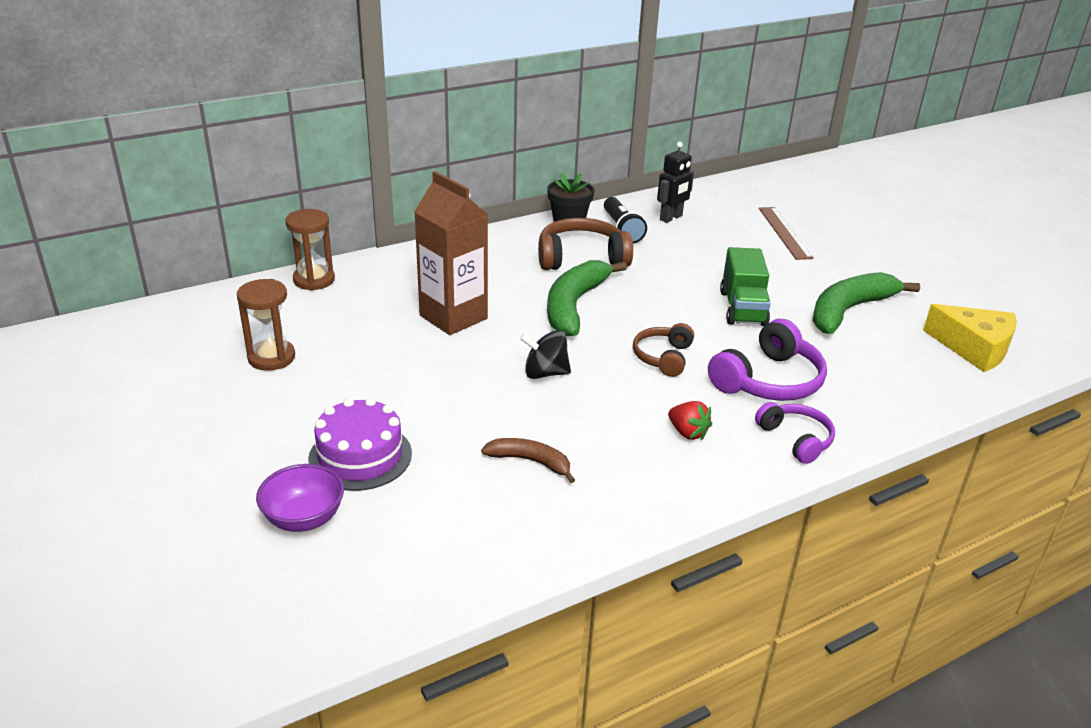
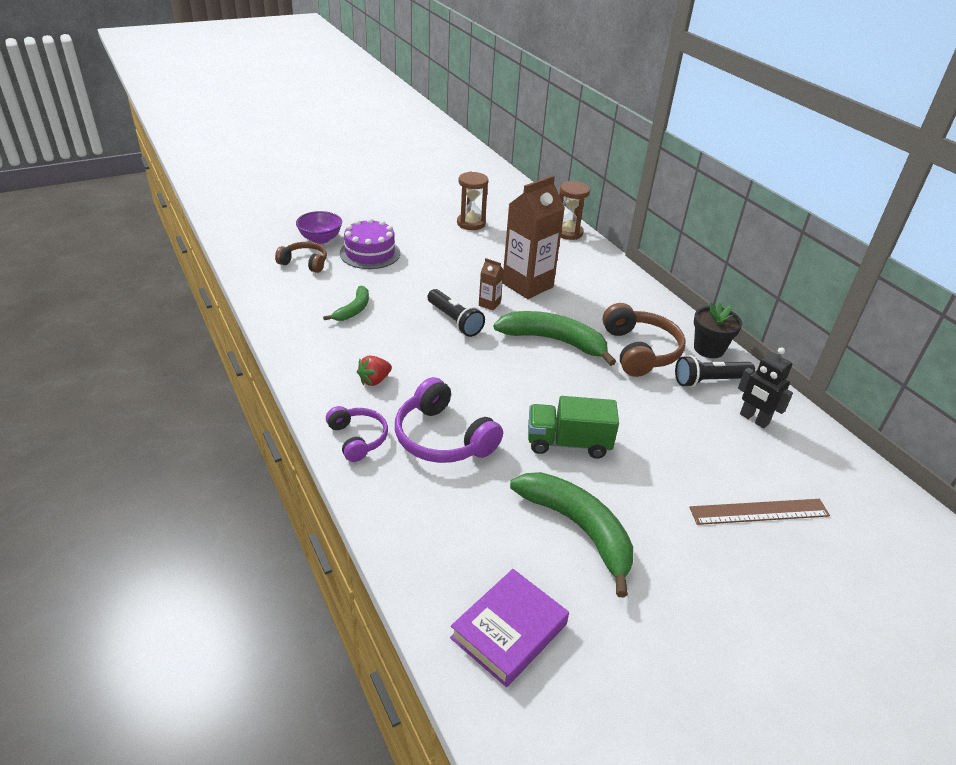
camera: 90 degrees right, 5 degrees up
(501, 346) = (489, 304): none -> brown carton
(531, 462) = (353, 310): brown banana -> green banana
(545, 373) = (454, 321): black spinning top -> black flashlight
(663, 357) = (478, 380): brown headphones -> brown headphones (304, 263)
(796, 439) = (358, 438): purple headphones -> purple headphones turned 90 degrees counterclockwise
(974, 348) = (509, 631): yellow cheese -> purple book

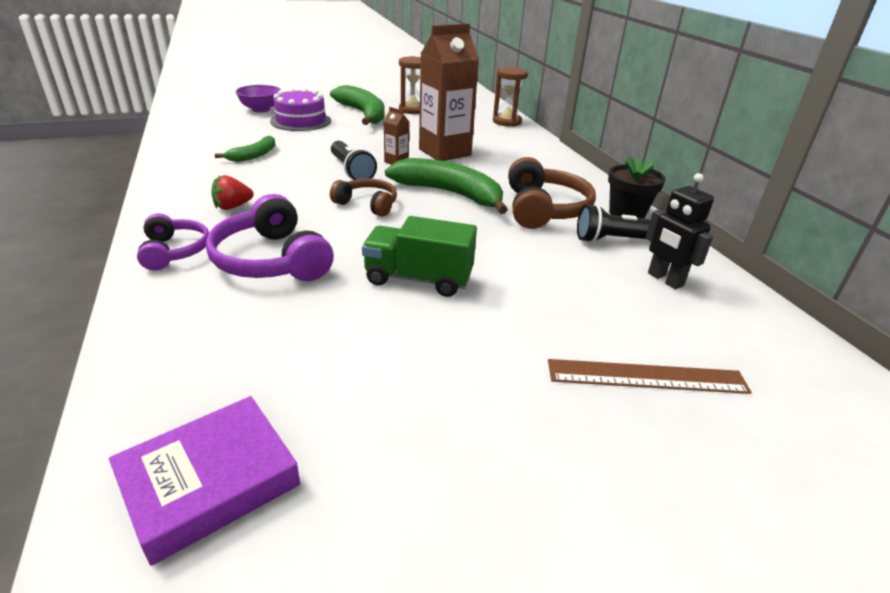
camera: 10 degrees right, 5 degrees down
(304, 263) = (233, 122): brown headphones -> brown headphones (367, 204)
(578, 529) = (384, 367): green banana -> green banana (363, 114)

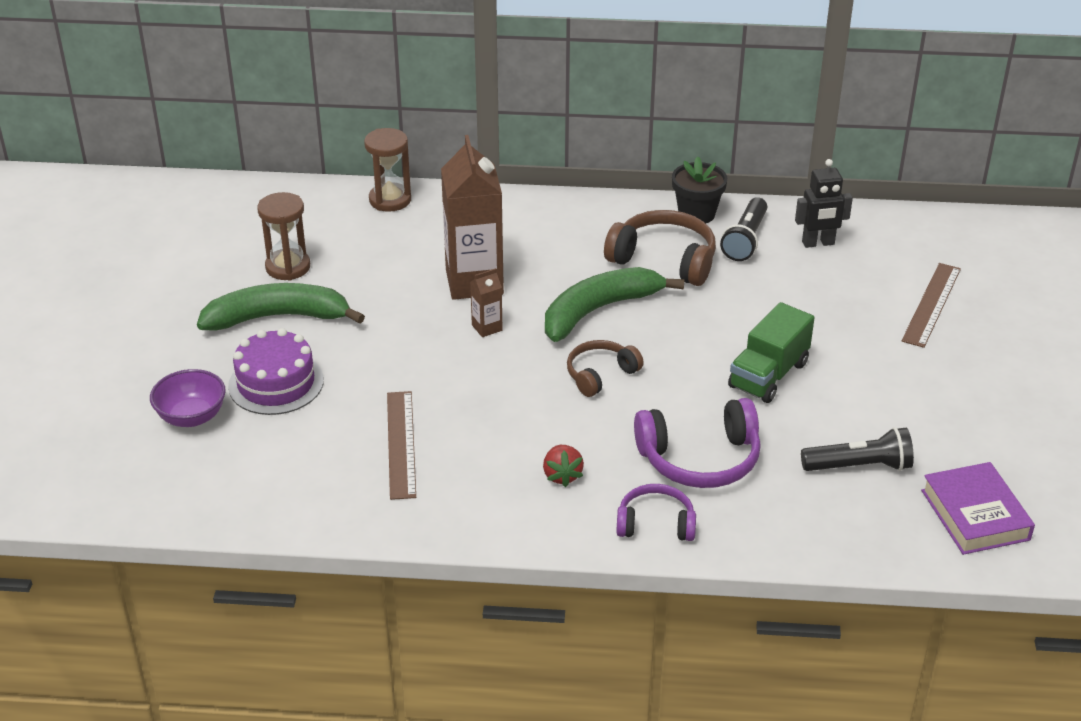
camera: 65 degrees left, 5 degrees up
(254, 155) = (400, 444): green banana -> brown ruler
(351, 171) = (497, 369): black flashlight -> black flashlight (859, 466)

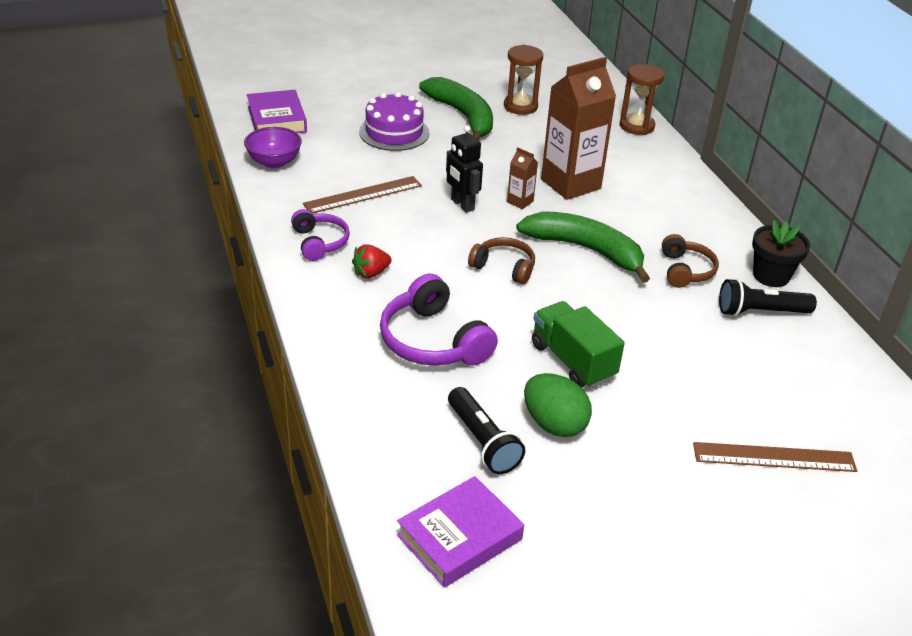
camera: 65 degrees right, 0 degrees up
(168, 480) = (277, 119): none -> purple book
(192, 417) = (341, 112): purple bowl -> purple bowl (274, 162)
(655, 523) = (341, 331): purple headphones -> purple headphones (320, 242)
(664, 260) = (686, 270): brown headphones -> brown headphones, size x0.62
(768, 375) = (572, 361): green truck -> green truck turned 45 degrees clockwise
(818, 243) = (800, 359): black robot -> black robot (462, 205)
(851, 414) = (554, 424): none -> green egg

